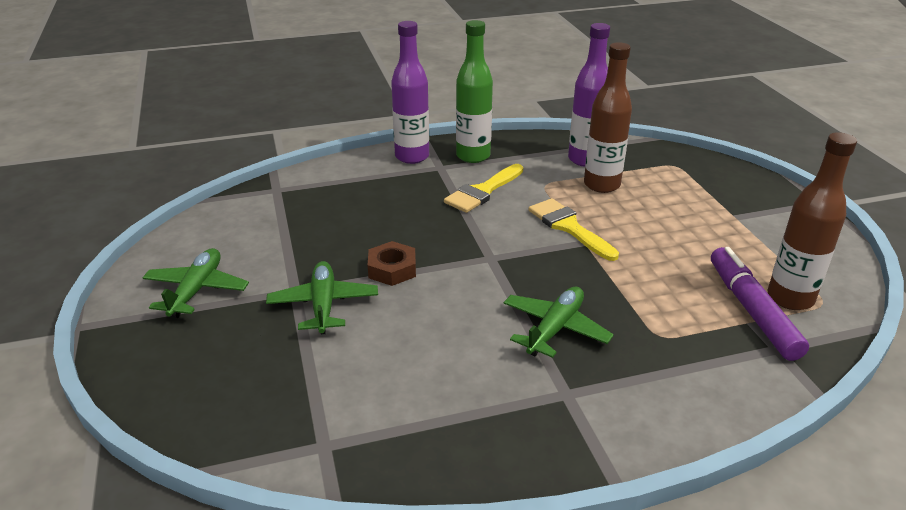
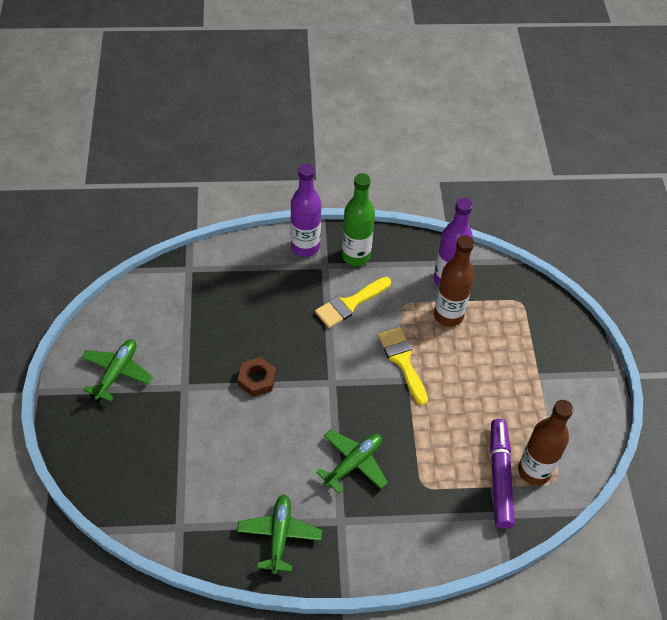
camera: 10 degrees right, 20 degrees up
(323, 305) = (201, 406): green plane -> green plane (279, 535)

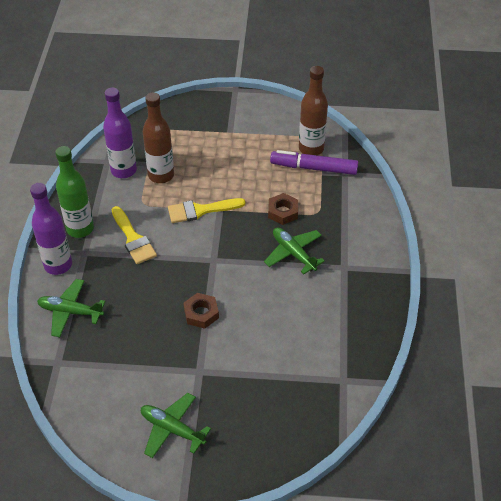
camera: 80 degrees left, 5 degrees down
(279, 535) = (354, 308): green plane -> green plane (70, 312)
(417, 446) = (283, 212): none -> brown nut

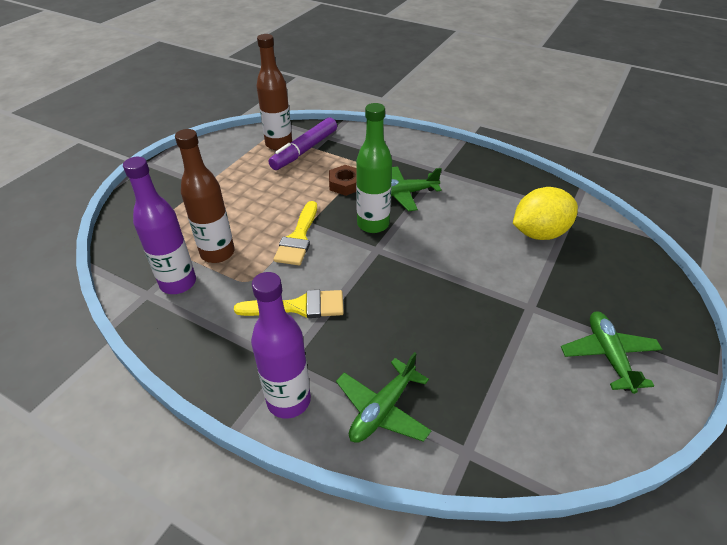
camera: 65 degrees left, 5 degrees down
(80, 229) = (241, 356): green bottle -> green bottle (373, 224)
(172, 429) = (608, 355): green plane -> green plane turned 120 degrees clockwise
(201, 313) = (448, 281): brown nut -> none
(295, 360) = (539, 233): none -> yellow lemon

